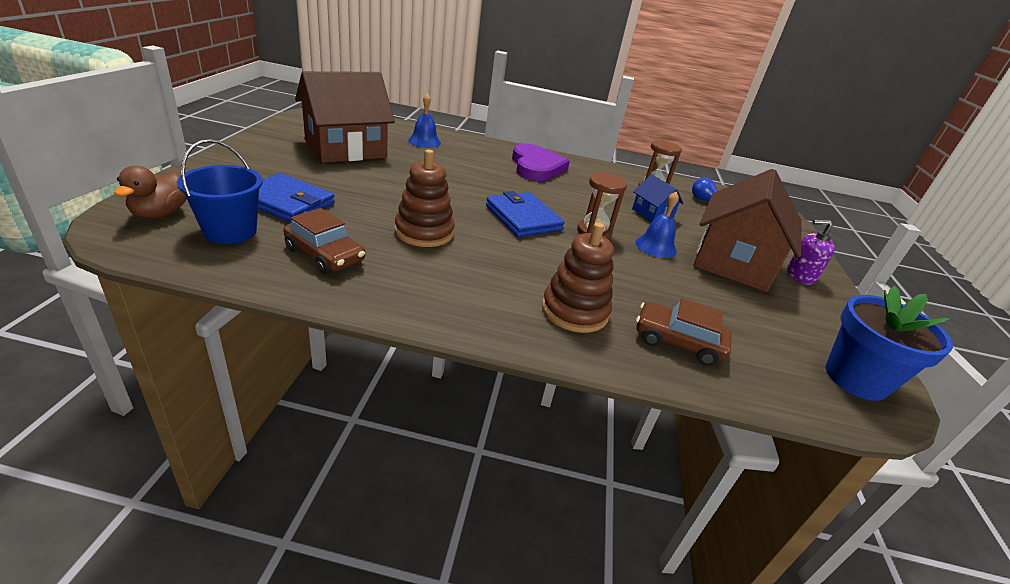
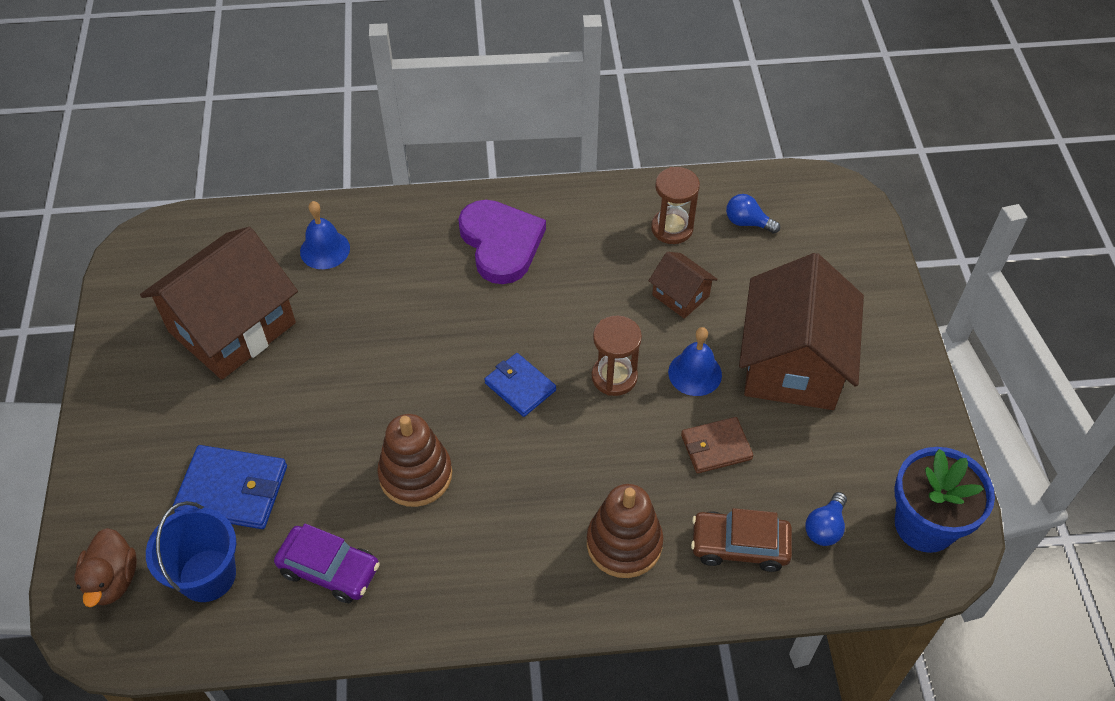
camera: 10 degrees left, 20 degrees up
(325, 255) = (329, 569): brown car -> purple car
(523, 218) = (520, 386): blue wallet -> blue wallet, size x0.66
(652, 214) = (680, 295): blue house -> brown house
(666, 284) = (716, 447): none -> brown wallet
(759, 353) = (825, 527): none -> blue light bulb
(800, 276) = (875, 355): purple soap dispenser -> none

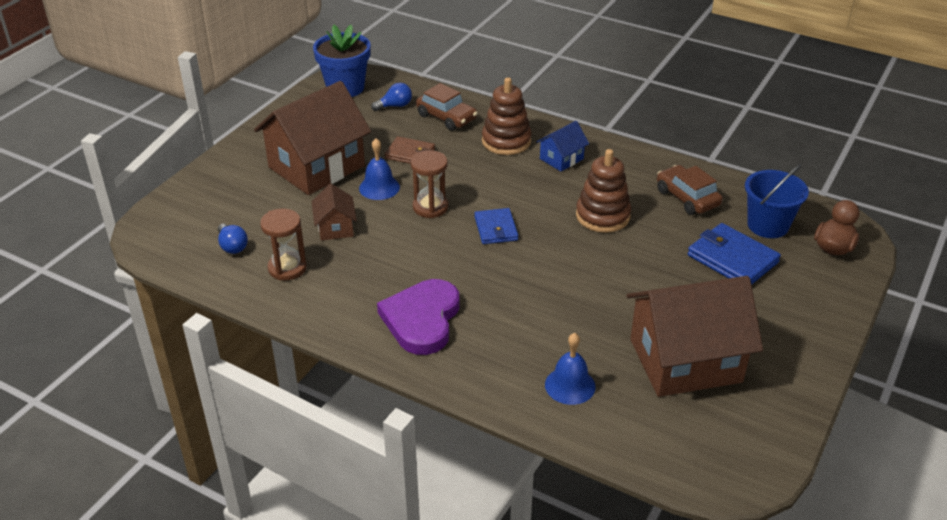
camera: 145 degrees left, 15 degrees down
(329, 569) = (687, 198): purple car -> brown car
(530, 551) = (561, 159): none -> blue house

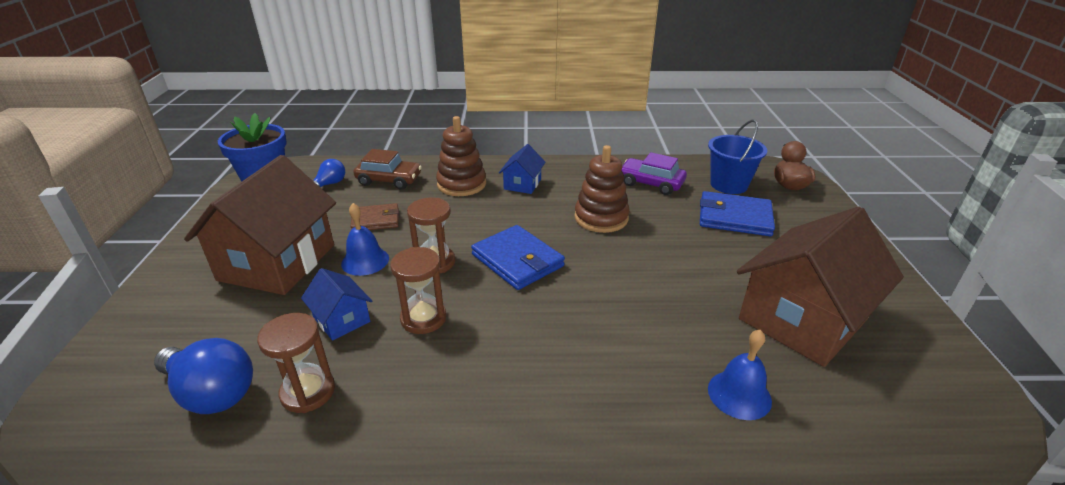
camera: 30 degrees left, 5 degrees down
(232, 246) = (212, 393): blue light bulb -> blue light bulb, size x1.78
(335, 227) = (341, 319): brown house -> blue house
(391, 248) = (423, 318): none -> brown hourglass
(422, 319) = (522, 387): purple heart -> none
(496, 229) = (517, 260): blue wallet -> blue wallet, size x1.52
(687, 198) = (651, 183): brown car -> purple car

